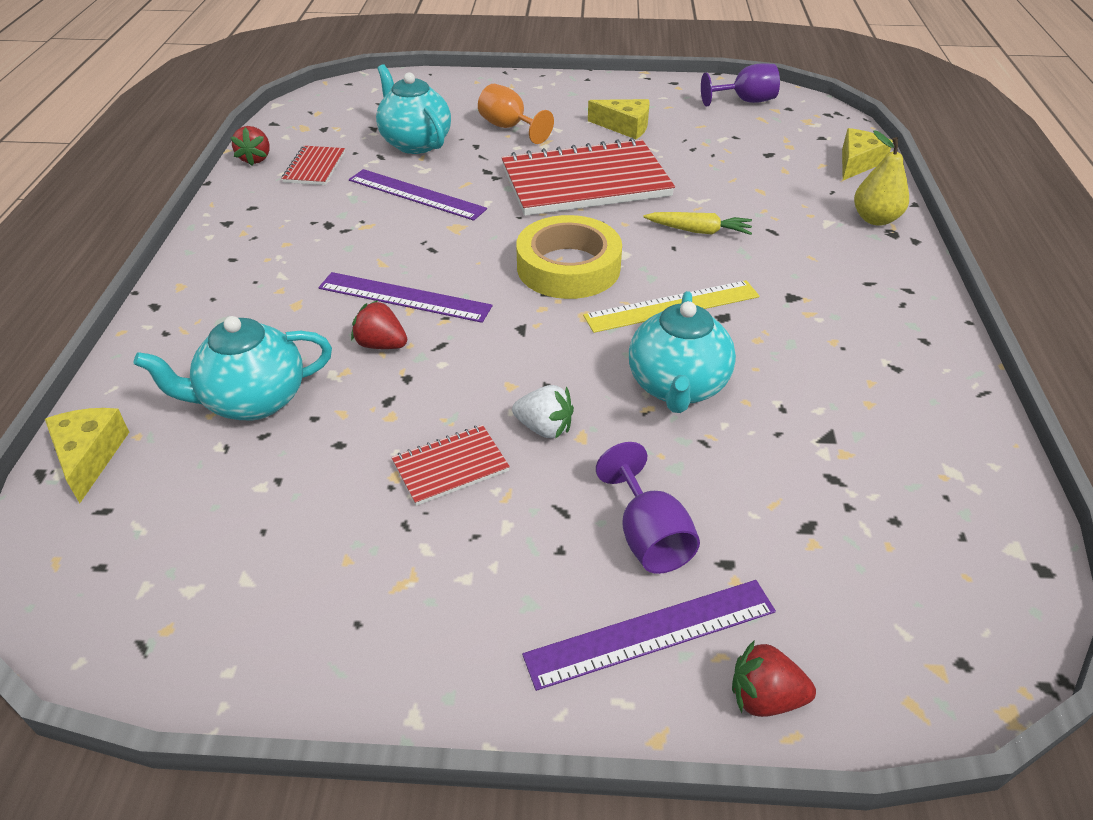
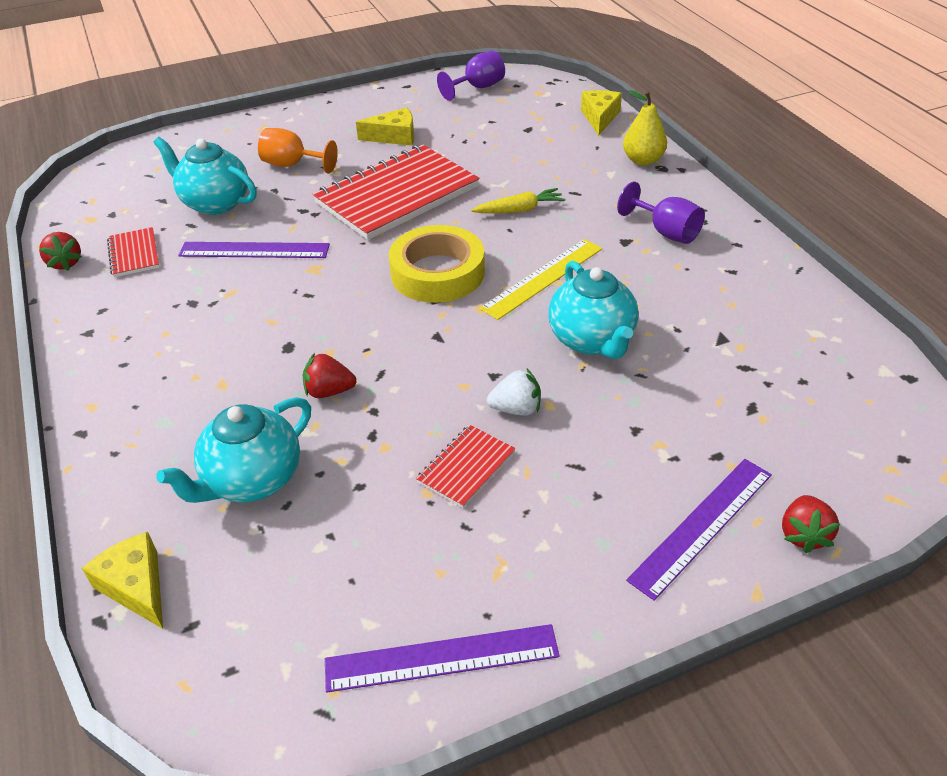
camera: 25 degrees left, 0 degrees up
(404, 297) = (317, 344): purple ruler -> purple ruler (441, 658)
(649, 537) = (652, 459): purple goblet -> purple goblet (666, 232)
(765, 697) = (803, 535): red strawberry -> red strawberry turned 60 degrees counterclockwise

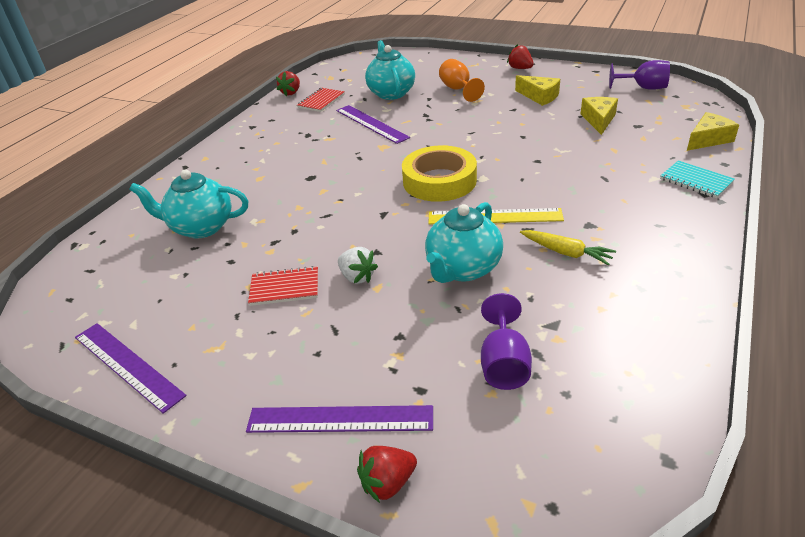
camera: 50 degrees right, 5 degrees down
(136, 586) = (102, 240): yellow cheese -> yellow cheese (599, 120)
(329, 391) = (292, 209): red strawberry -> red strawberry (520, 68)
(397, 195) = (487, 129): red notebook -> none
(519, 210) = (548, 170): yellow carrot -> yellow carrot (566, 252)
(643, 160) = (696, 181): yellow pear -> turquoise notebook
(666, 232) = (631, 235): purple goblet -> purple goblet (504, 364)

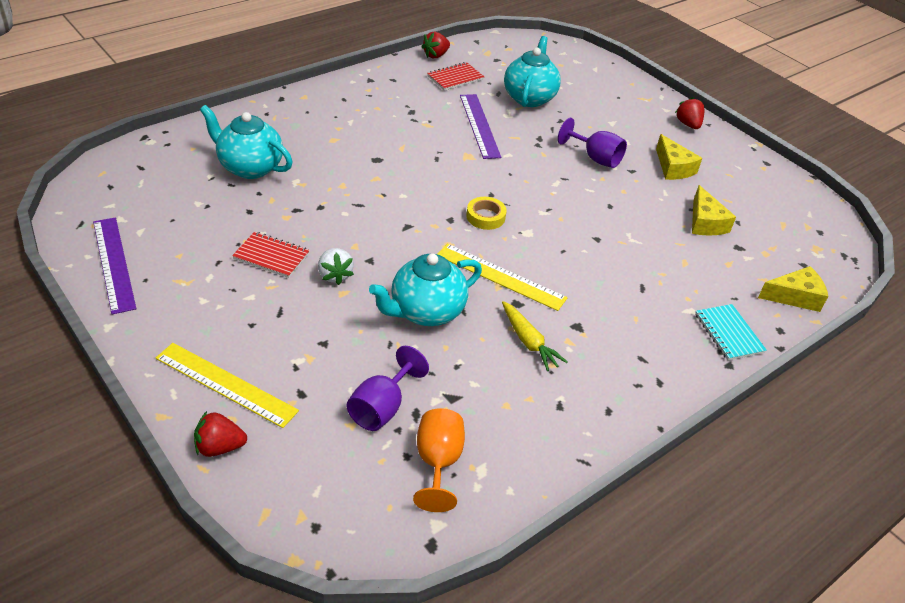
camera: 20 degrees right, 5 degrees up
(340, 419) = (226, 384): purple ruler -> yellow ruler
(439, 181) = (485, 217): yellow tape -> yellow tape, size x0.50
(458, 89) = (599, 122): orange goblet -> orange goblet (438, 462)
(599, 120) = (705, 222): yellow cheese -> yellow cheese turned 135 degrees clockwise
(643, 88) = (795, 206): purple goblet -> purple goblet (595, 158)

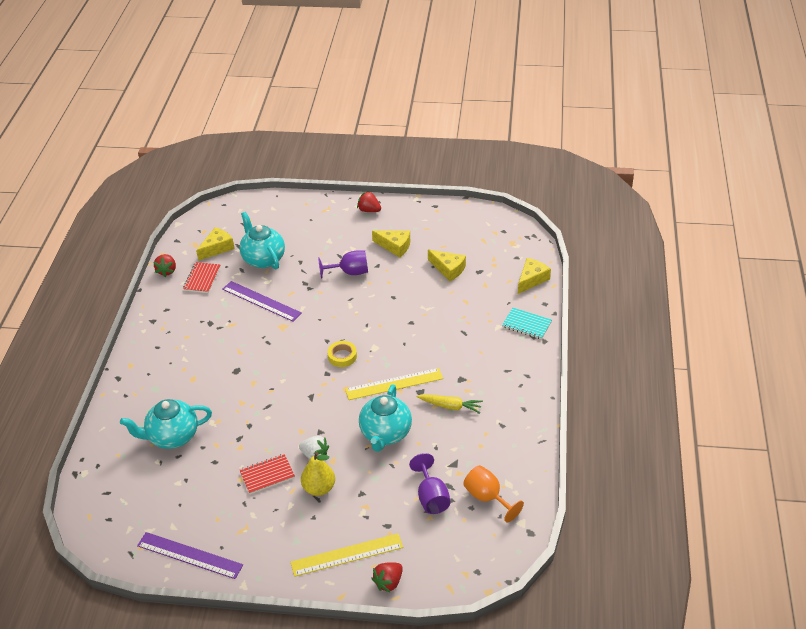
camera: 40 degrees left, 0 degrees up
(295, 305) = (319, 488): none -> yellow pear
(501, 66) = (217, 248): none -> yellow cheese

